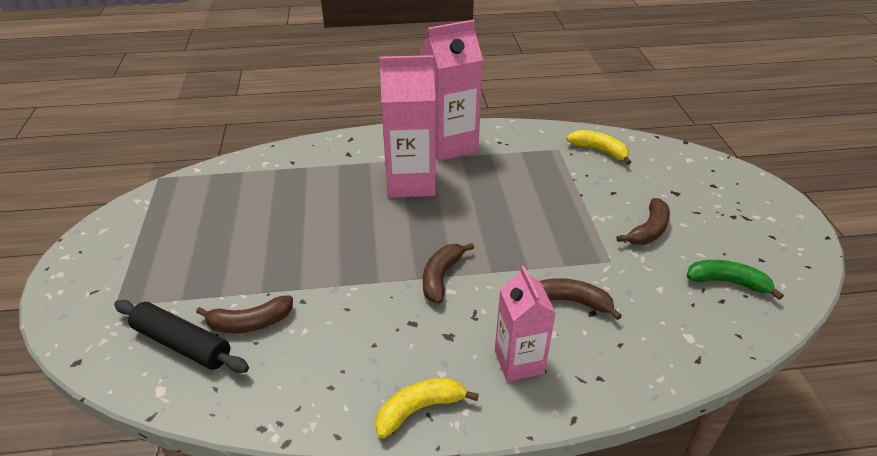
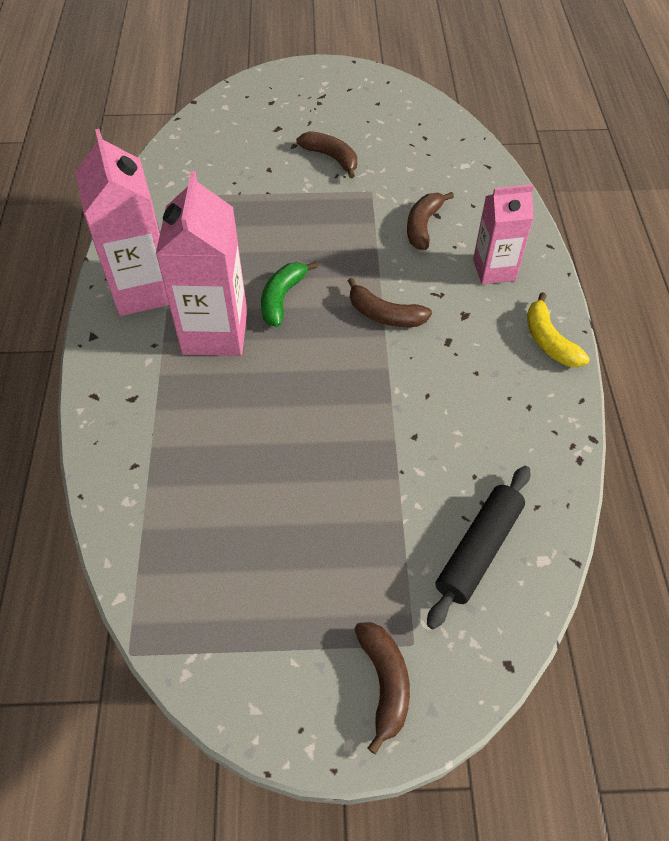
camera: 85 degrees left, 15 degrees up
(250, 323) = (446, 484): brown banana -> brown banana (384, 683)
(599, 151) = (192, 165): yellow banana -> none
(727, 282) = (404, 128): green banana -> green banana (282, 298)

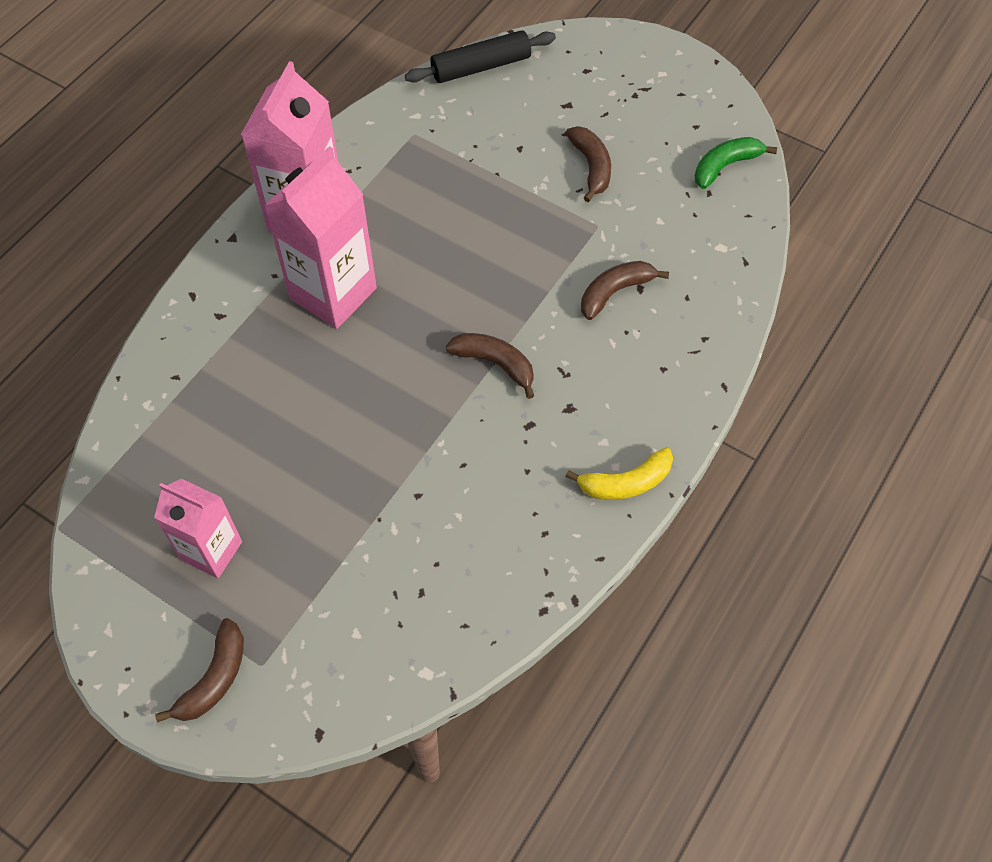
camera: 35 degrees right, 5 degrees up
(282, 298) = (417, 293): green banana -> green banana (725, 166)
(385, 315) = (495, 364): brown banana -> brown banana turned 150 degrees clockwise
(479, 550) = (381, 628): black rolling pin -> black rolling pin (481, 67)
(494, 270) = (641, 379): pink carton -> pink carton (211, 551)
(549, 341) = (625, 482): yellow banana -> yellow banana turned 120 degrees counterclockwise

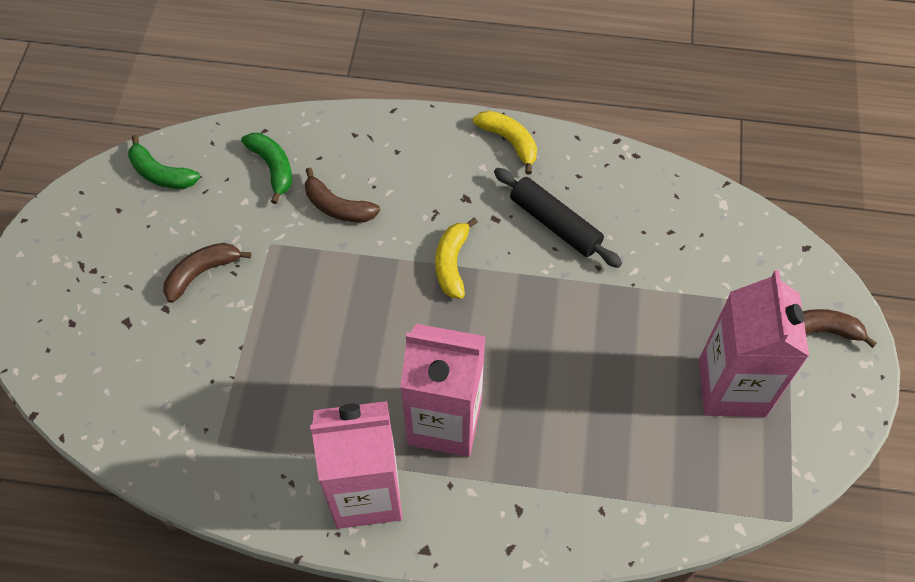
camera: 115 degrees left, 0 degrees up
(211, 551) = (732, 387): pink carton -> pink carton, size x1.58
(481, 67) = (98, 421): black rolling pin -> black rolling pin (555, 223)
(495, 364) = (452, 263): brown banana -> yellow banana
(691, 254) = (272, 168): none -> green banana

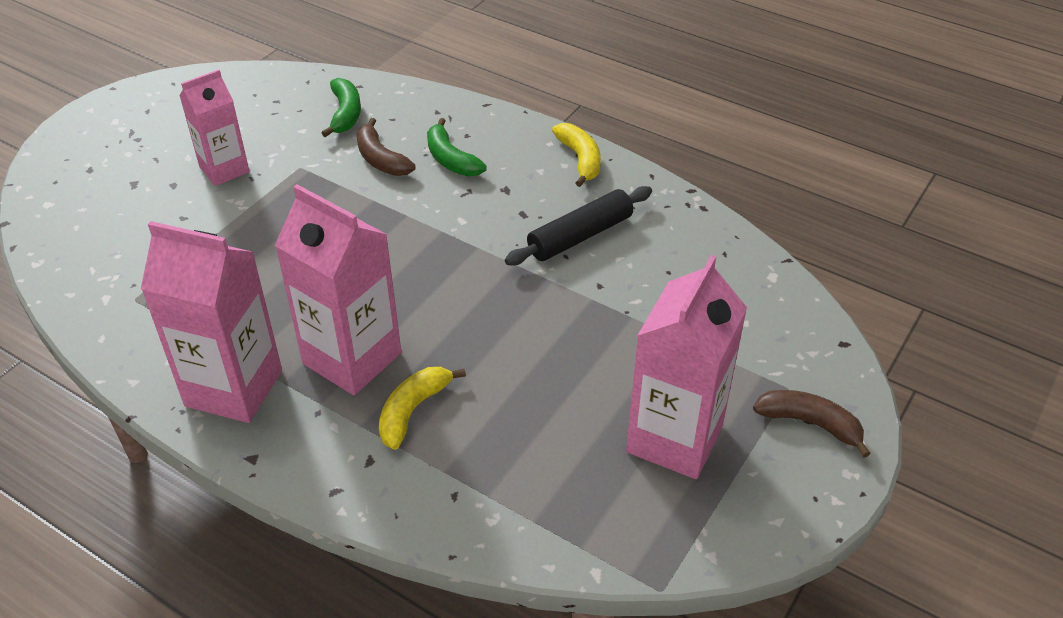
camera: 25 degrees right, 15 degrees down
(161, 173) = (247, 90): green banana -> green banana (451, 159)
(202, 273) = (224, 169): brown banana -> pink carton
(452, 263) = (454, 235): yellow banana -> yellow banana (413, 411)
(555, 223) = (580, 236): black rolling pin -> black rolling pin turned 75 degrees clockwise

